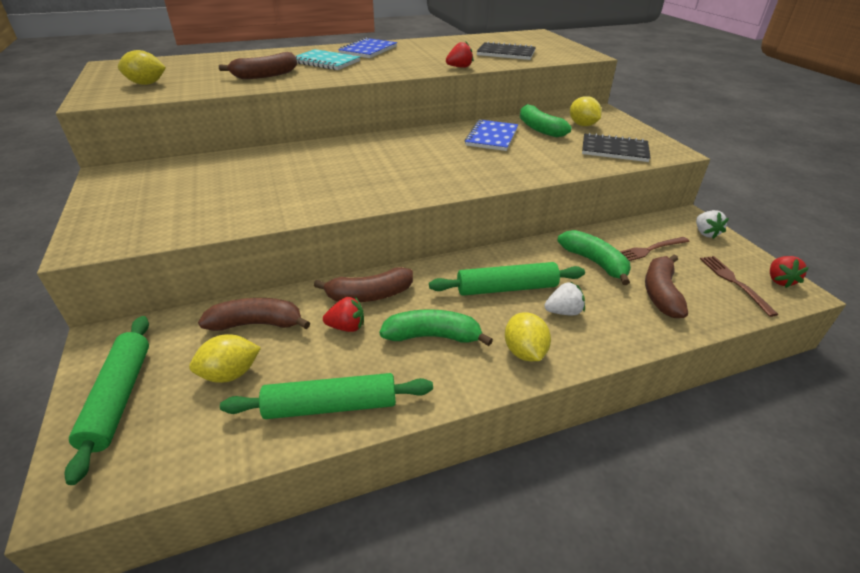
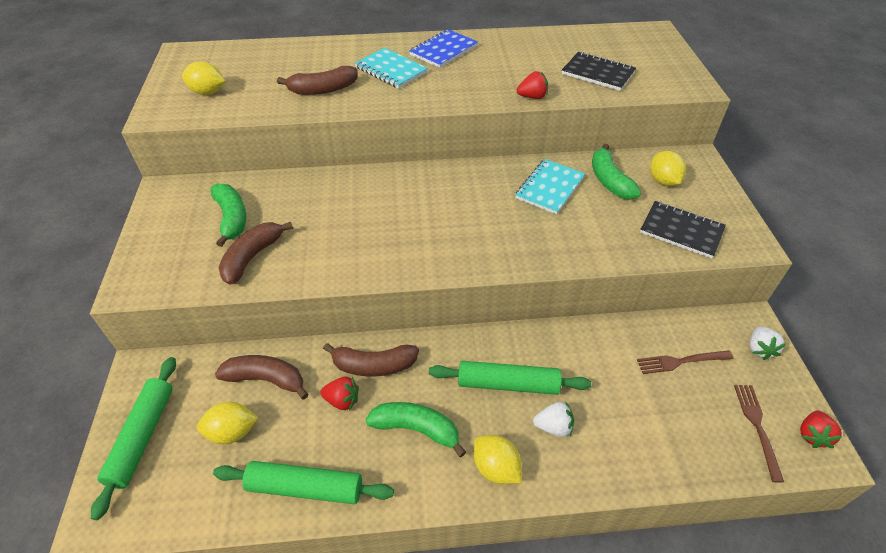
camera: 15 degrees right, 10 degrees up
(491, 137) = (549, 188): blue notebook -> turquoise notebook
(524, 352) = (496, 468): yellow lemon -> yellow lemon turned 45 degrees counterclockwise
(594, 262) = (613, 367): green banana -> green banana (232, 218)
(660, 293) = (667, 424): brown banana -> brown banana (252, 257)

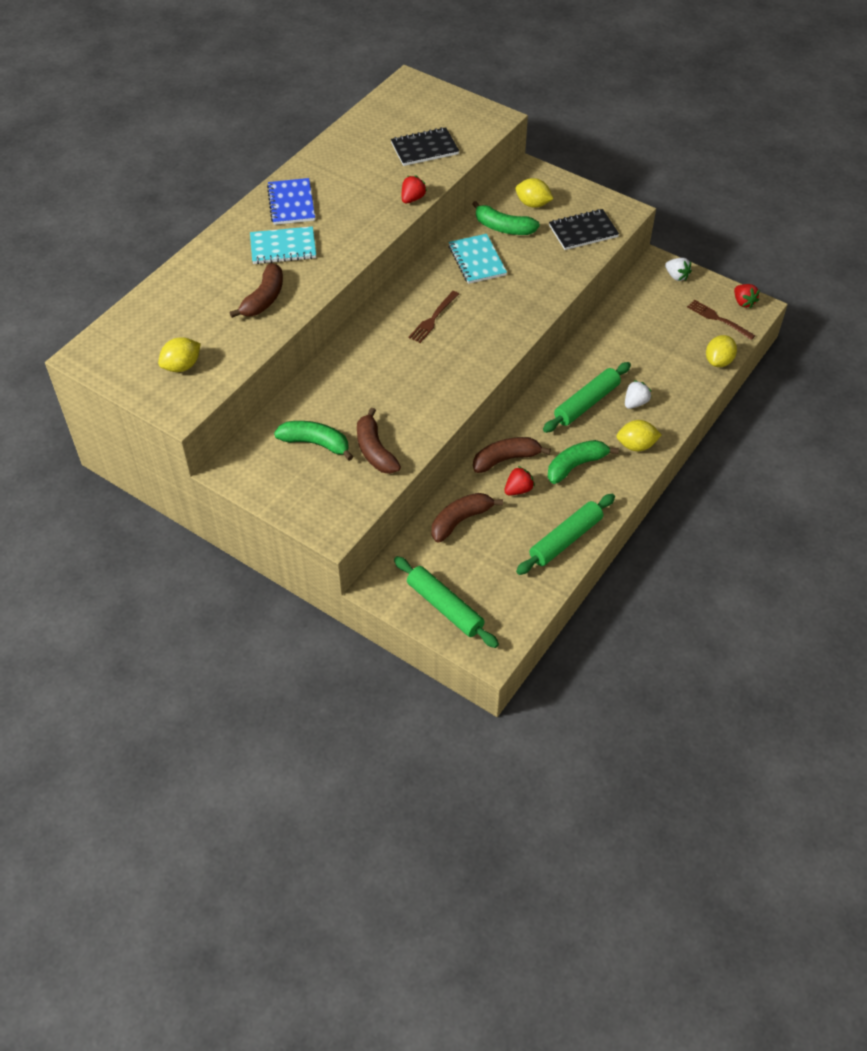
camera: 50 degrees left, 5 degrees up
(232, 432) = (488, 557): yellow lemon -> yellow lemon (718, 361)
(373, 365) = (506, 459): brown banana -> brown banana turned 150 degrees counterclockwise
(681, 361) = (650, 315): brown fork -> brown fork (433, 318)

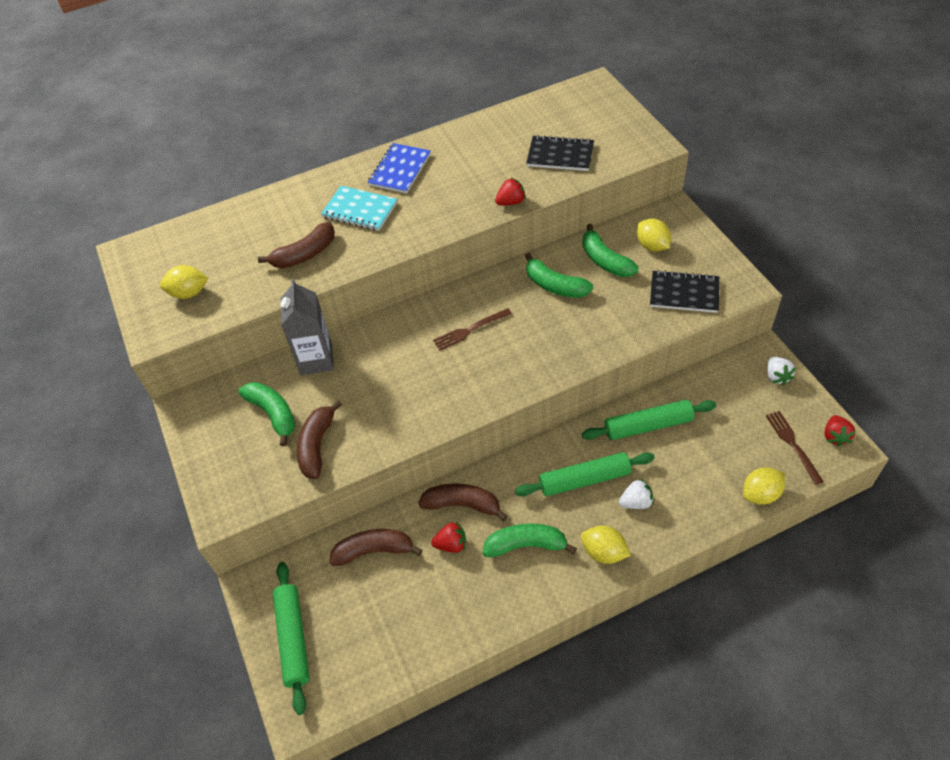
camera: 35 degrees right, 0 degrees up
(318, 389) = (316, 360): none -> grey carton
(477, 260) = (554, 285): turquoise notebook -> green banana
(565, 539) = (458, 625): green rolling pin -> green rolling pin (648, 426)

